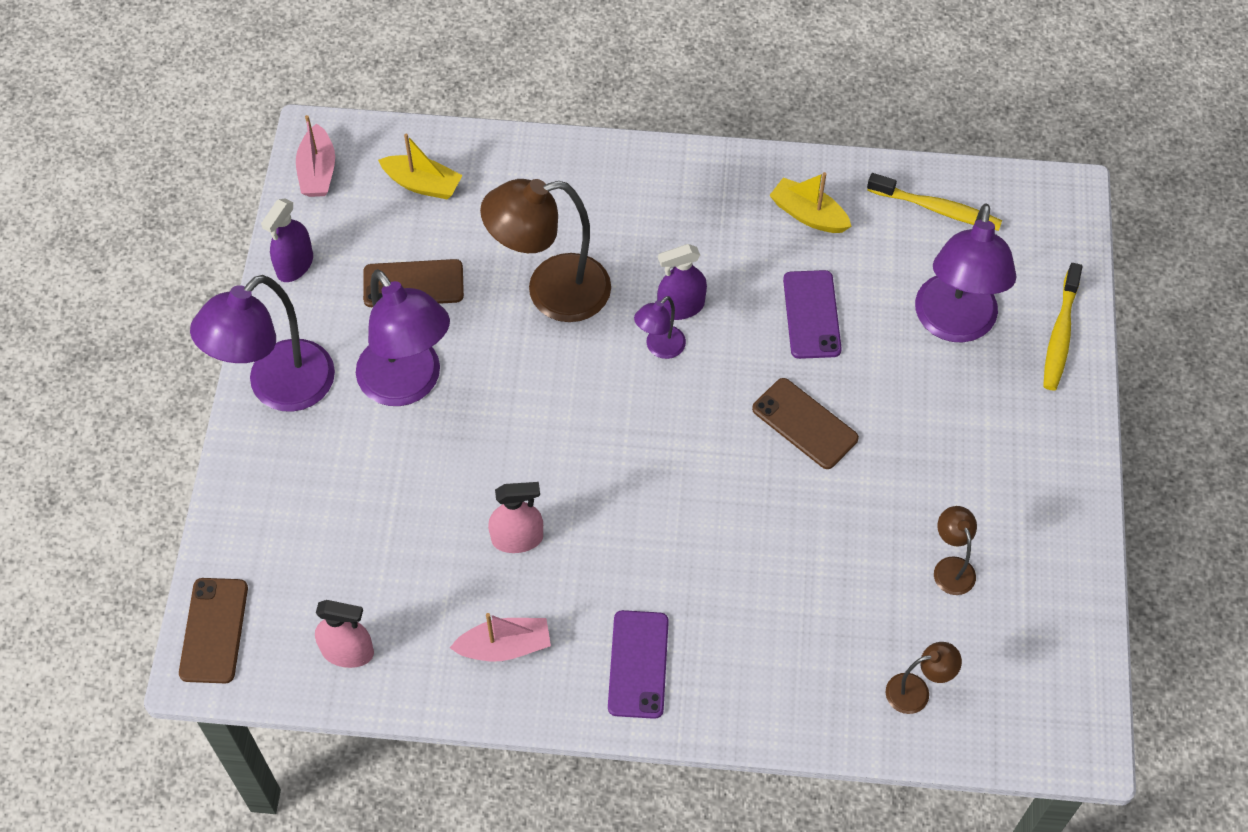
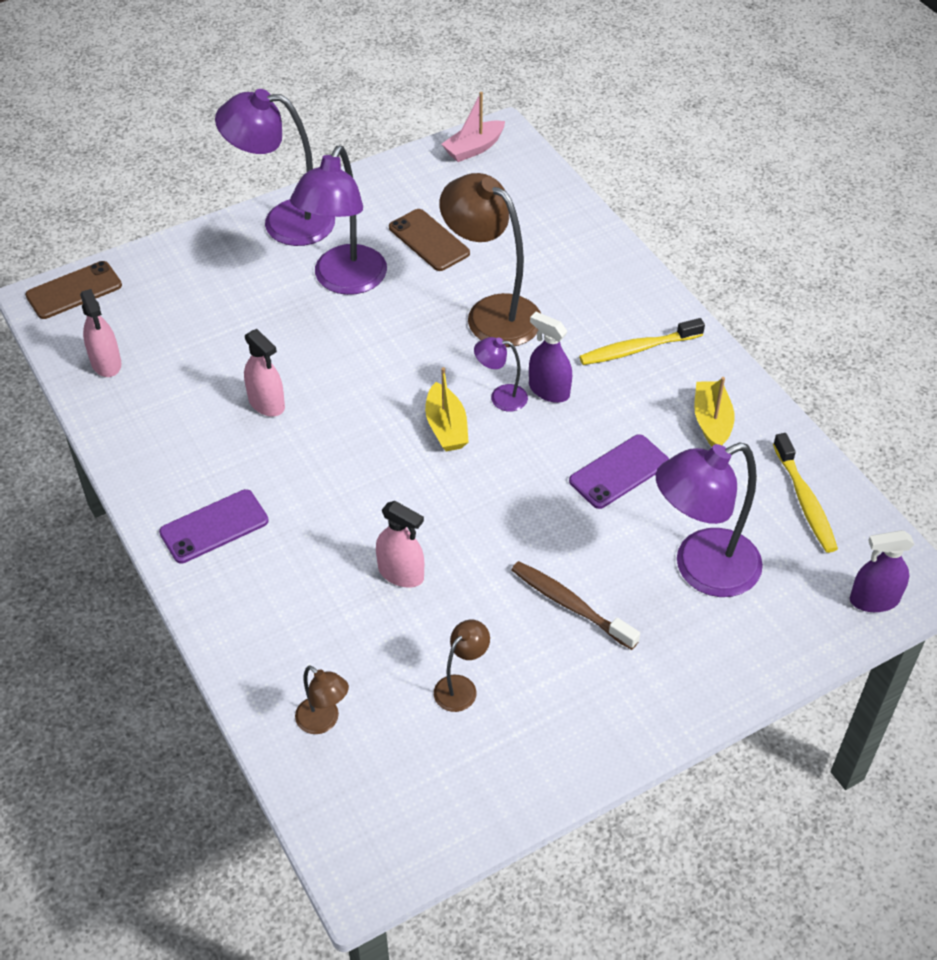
camera: 55 degrees right, 10 degrees down
(295, 265) = (388, 178): purple spray bottle -> purple spray bottle (874, 600)
(422, 184) = (516, 201): yellow boat -> yellow boat (446, 427)
(504, 647) = (172, 443): pink boat -> none
(801, 543) = (401, 573): none -> pink spray bottle
(804, 424) = (513, 519): brown phone -> none
(923, 438) = (570, 605): none -> brown toothbrush
(1060, 335) = (765, 651): yellow toothbrush -> yellow toothbrush (637, 349)

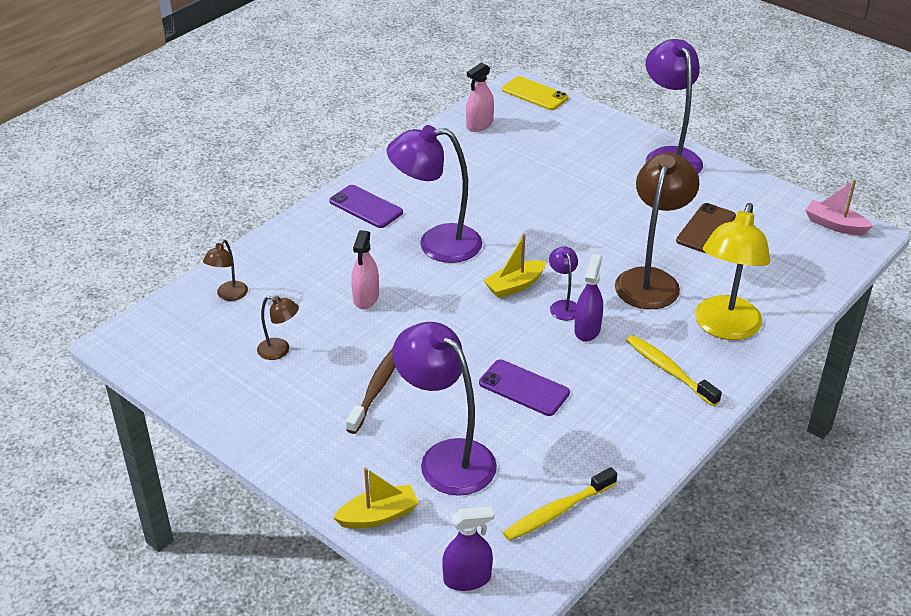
camera: 70 degrees right, 10 degrees down
(74, 290) = (534, 94): brown phone -> yellow phone
(266, 403) = (486, 198): pink spray bottle -> none
(344, 281) = (629, 200): purple lamp -> purple lamp (436, 244)
(592, 286) = (724, 328): none -> yellow lamp
(712, 422) = (613, 433): yellow boat -> yellow boat (378, 516)
(874, 600) = (467, 579): purple spray bottle -> purple spray bottle turned 105 degrees clockwise

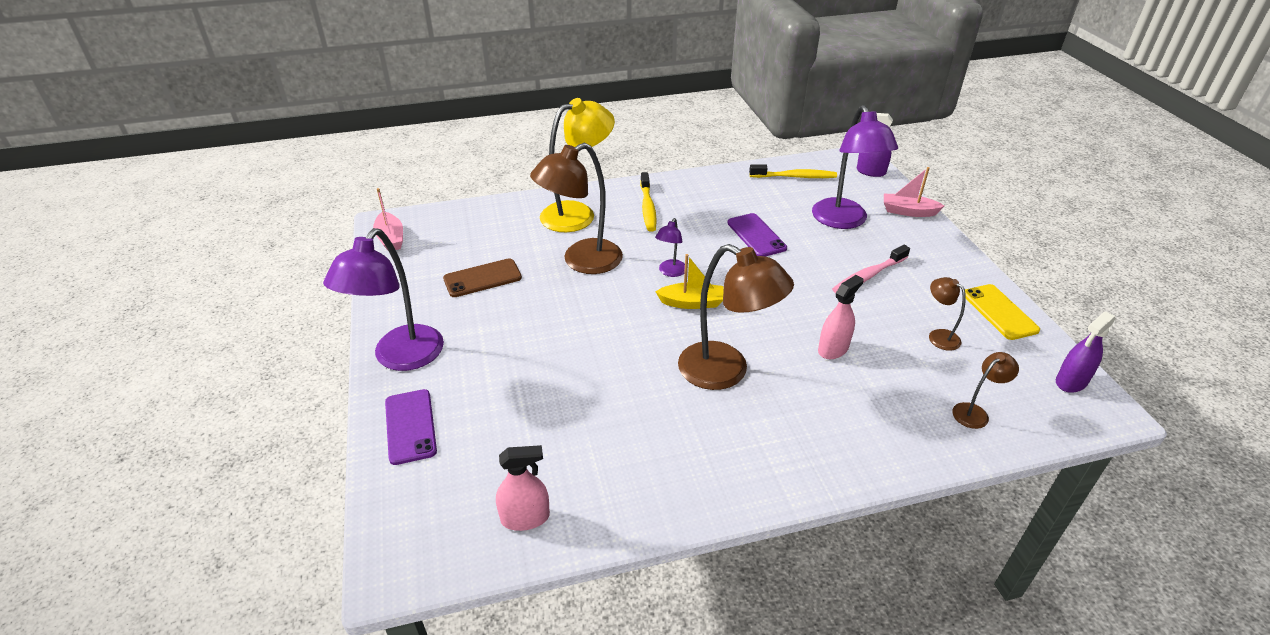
camera: 145 degrees left, 0 degrees up
(366, 207) = (767, 455): purple phone -> purple phone (410, 426)
(376, 389) = (868, 276): brown toothbrush -> pink toothbrush
(378, 516) = (908, 211): yellow boat -> pink boat
(436, 244) = (726, 372): purple lamp -> brown lamp
(534, 94) = (396, 538): yellow phone -> yellow phone (999, 312)
(587, 330) = (672, 250): purple spray bottle -> purple spray bottle (1071, 381)

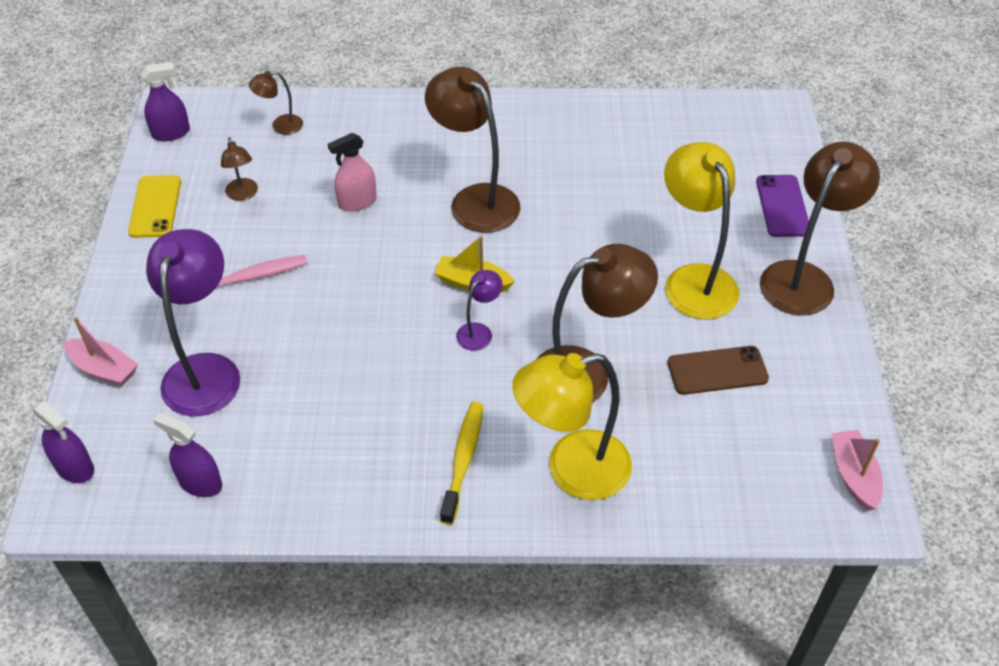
camera: 165 degrees left, 10 degrees up
(401, 358) = (804, 277): purple lamp -> brown lamp
(503, 338) = (694, 280): none -> yellow lamp
(525, 518) = (682, 122): pink spray bottle -> none
(756, 235) = (339, 369): purple phone -> none
(795, 177) = (200, 483): yellow toothbrush -> purple spray bottle

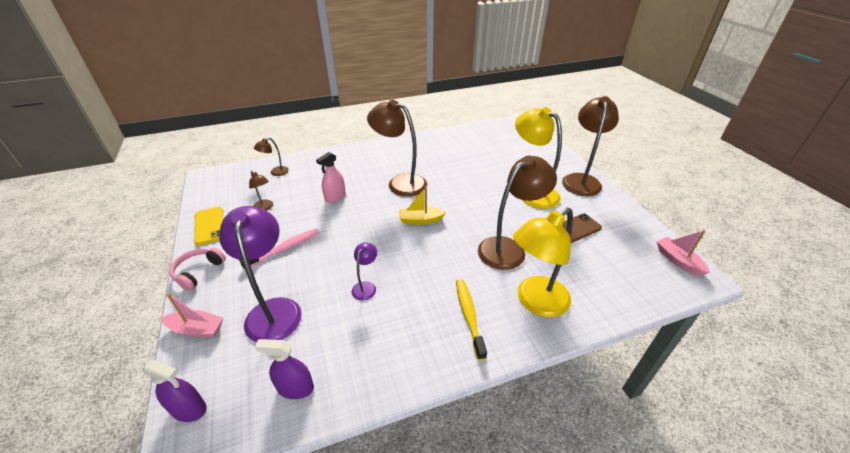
camera: 20 degrees left, 10 degrees down
(123, 282) = (198, 272): none -> pink headphones
(171, 133) = (209, 188): purple spray bottle -> none
(479, 331) = (437, 243): purple lamp -> purple lamp (366, 287)
(782, 206) = (549, 155): purple phone -> none

